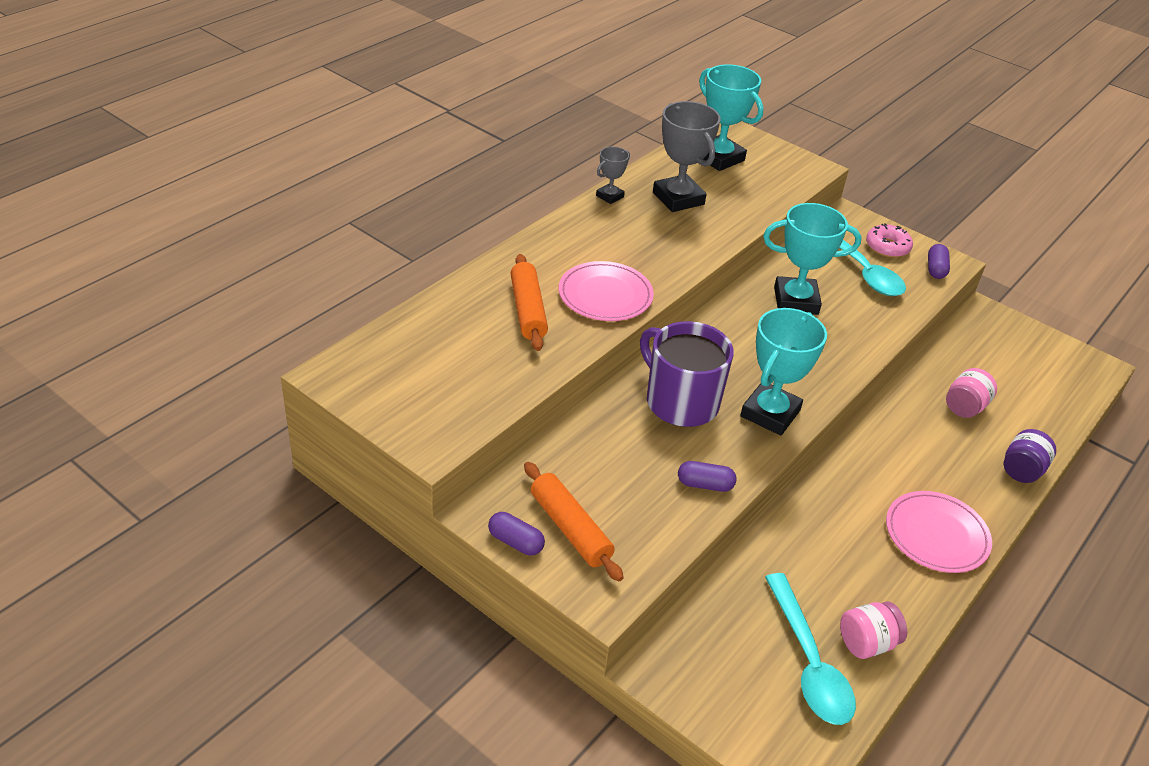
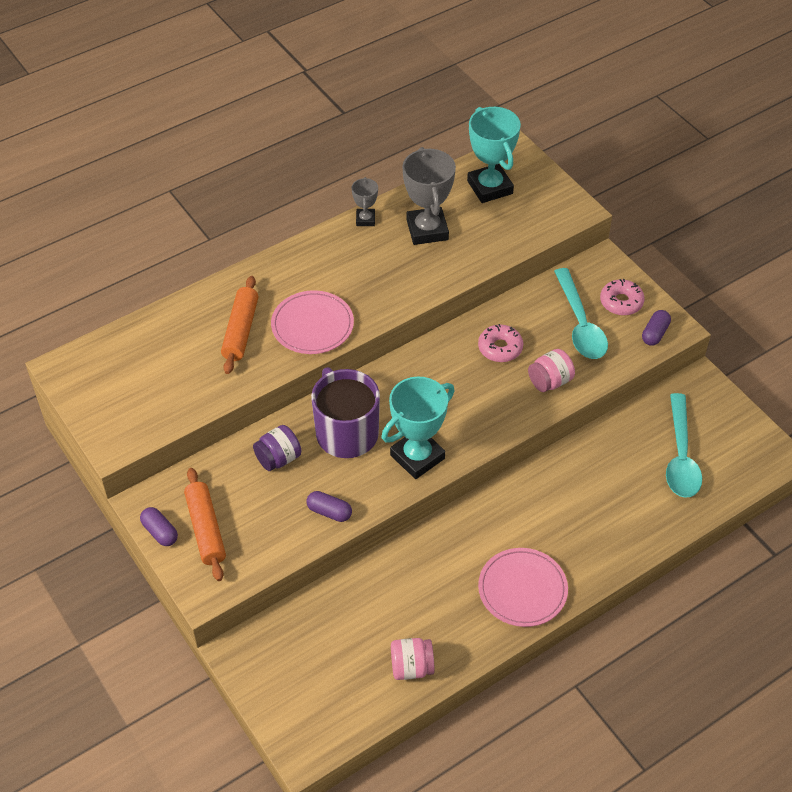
camera: 20 degrees right, 10 degrees up
(610, 196) = (365, 219): grey trophy -> grey trophy turned 60 degrees counterclockwise
(796, 301) = (500, 348): turquoise trophy -> pink donut
(809, 663) = (357, 673): turquoise spoon -> turquoise spoon (680, 457)
(965, 407) = (620, 475): pink jar -> pink jar (550, 381)
(1022, 470) = (636, 545): purple jar -> purple jar (278, 458)

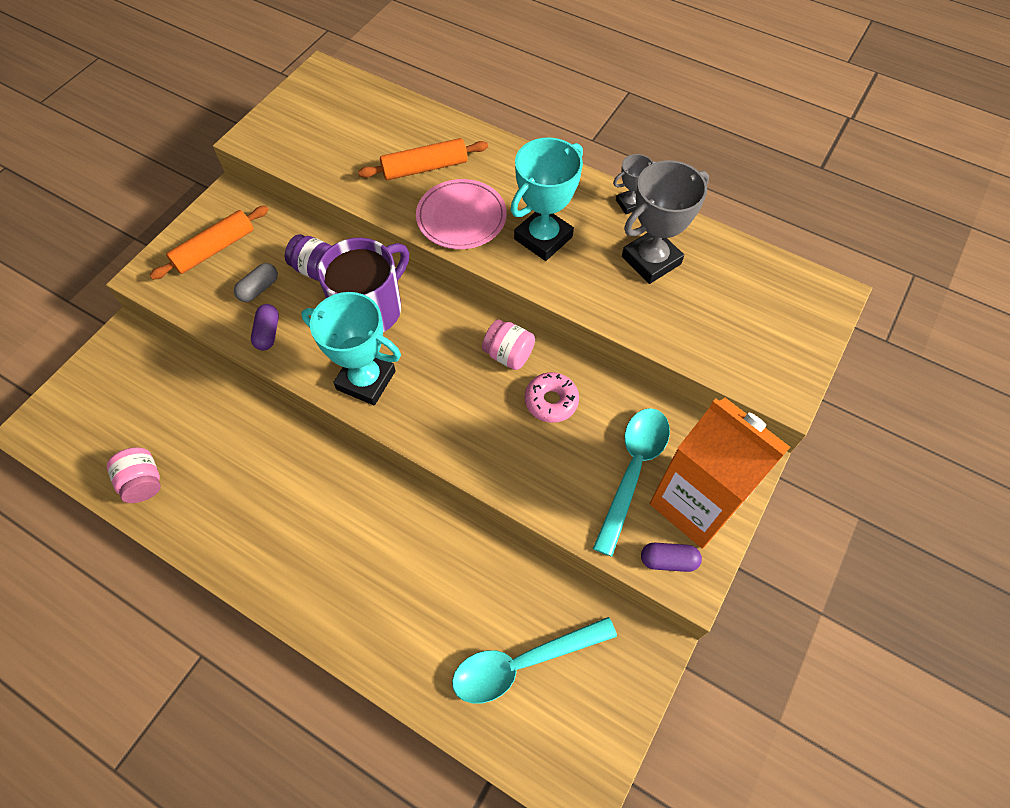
camera: 65 degrees right, 10 degrees up
(160, 532) = (200, 219): purple capsule -> none
(275, 506) = (259, 289): none -> grey capsule
(490, 187) = (756, 293): turquoise trophy -> turquoise trophy (543, 238)
(522, 589) = (268, 551): pink plate -> none
(550, 381) = (530, 469): pink jar -> pink jar (508, 355)
(580, 324) = (633, 470): turquoise spoon -> turquoise spoon turned 150 degrees clockwise
(621, 302) = (695, 503): pink donut -> orange carton

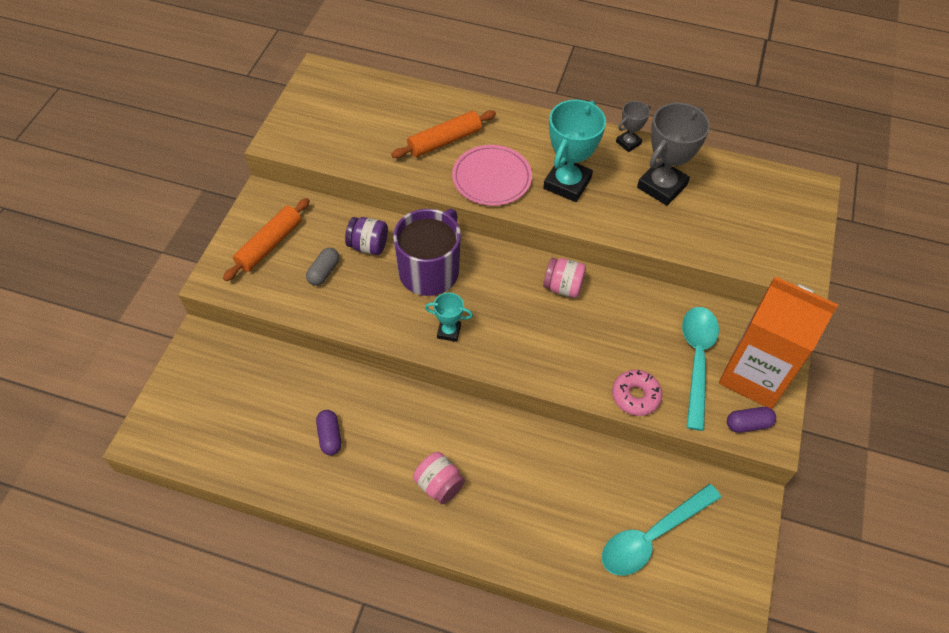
camera: 15 degrees left, 5 degrees down
(144, 482) = (269, 463): pink jar -> pink jar (439, 485)
(268, 333) = (347, 308): purple capsule -> purple capsule (330, 436)
(366, 380) = (449, 331): turquoise trophy -> turquoise trophy, size x0.52
(551, 401) = (611, 318): pink donut -> pink donut (635, 396)

